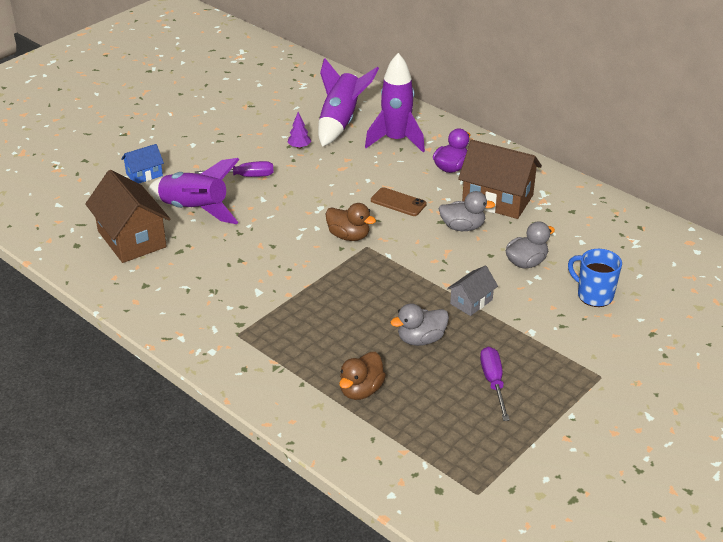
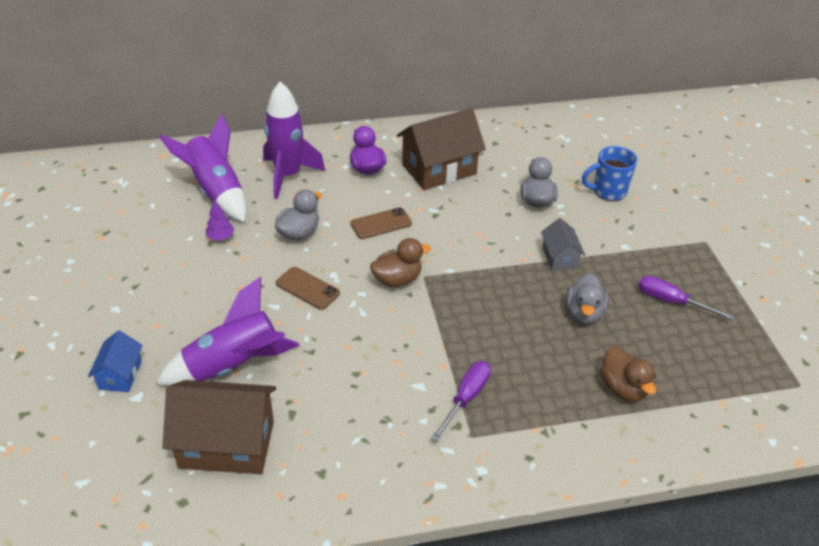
camera: 55 degrees left, 5 degrees up
(244, 176) = (221, 299): purple screwdriver -> purple screwdriver (466, 398)
(294, 203) = (307, 288): none -> brown phone
(462, 227) = (456, 207): grey duck -> grey duck (299, 233)

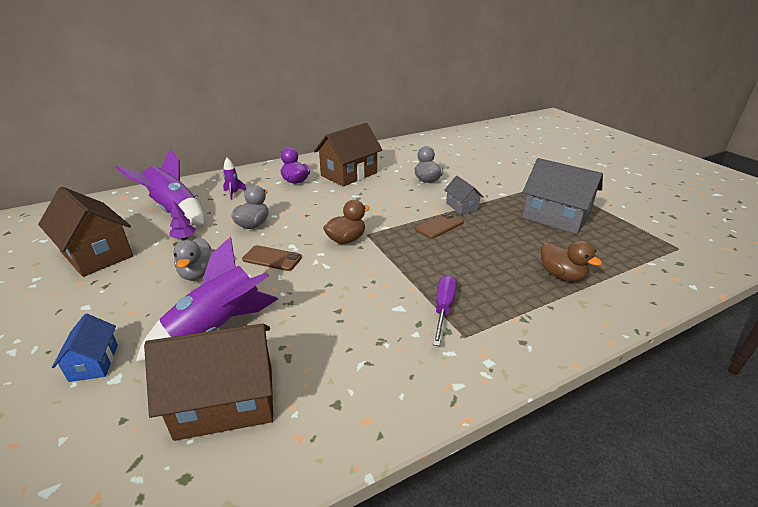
camera: 15 degrees left, 10 degrees down
(129, 240) = (97, 254): none -> brown house
(288, 176) = (234, 193): purple rocket -> purple rocket, size x0.44
(381, 224) = (318, 209): brown phone -> brown phone (439, 226)
(584, 313) = (500, 235): grey duck -> grey duck (198, 273)
(608, 191) = (471, 169): blue mug -> none
(671, 302) = (555, 217): purple screwdriver -> grey house

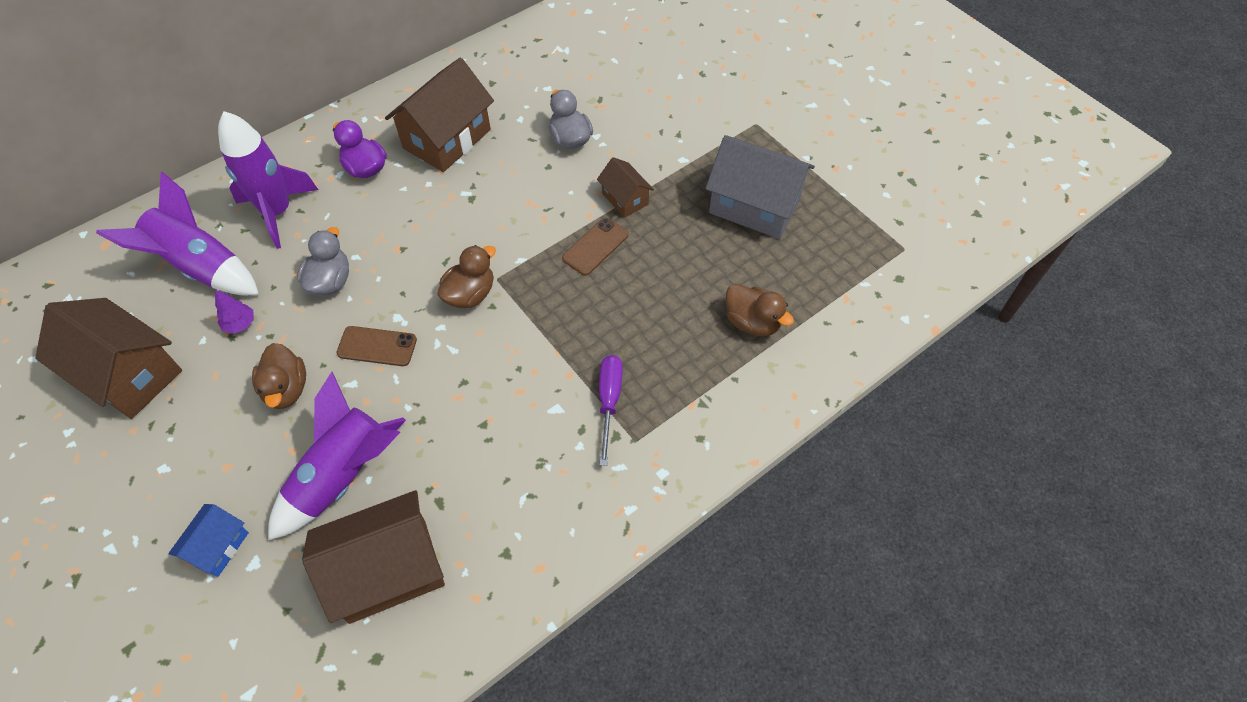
camera: 10 degrees left, 25 degrees up
(94, 362) = (218, 547): blue house -> blue house turned 45 degrees clockwise
(198, 273) = (286, 389): grey duck -> brown duck
(234, 193) = (278, 212): purple rocket -> purple rocket, size x2.27
(462, 207) = (625, 199): grey house -> brown house

